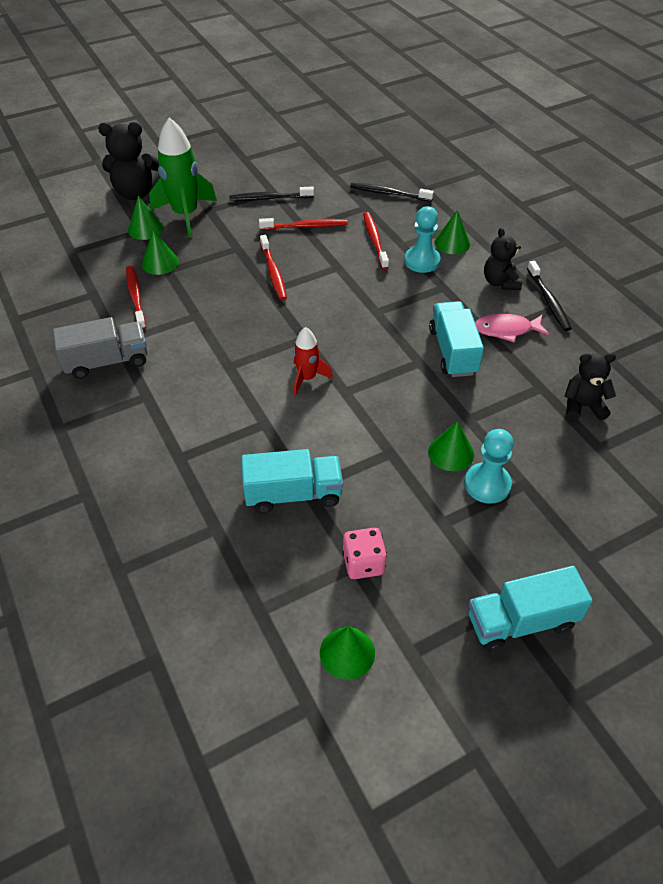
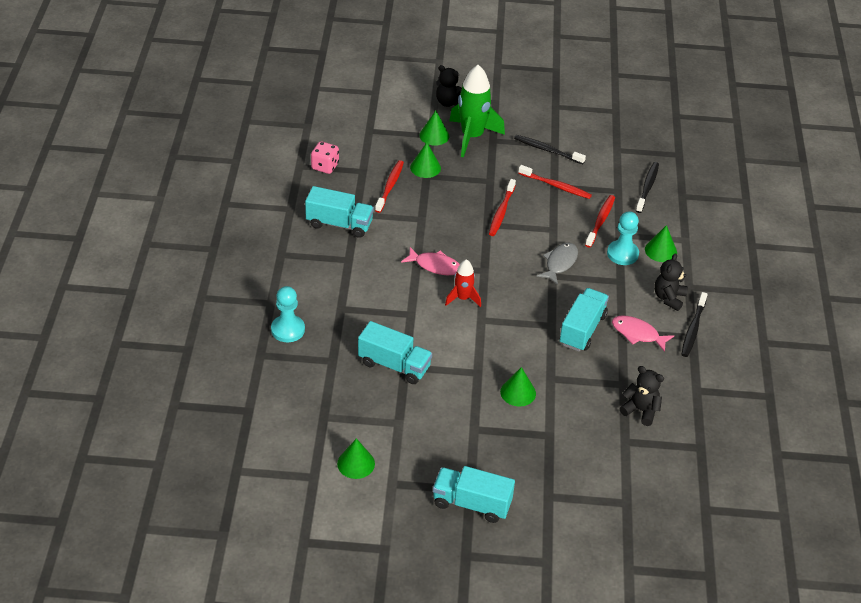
camera: 30 degrees right, 5 degrees down
(107, 361) = (339, 224): grey truck -> turquoise truck
(136, 193) = (448, 102): black teddy bear -> black teddy bear, size x0.65
(249, 357) = (435, 266): none -> pink fish
(363, 563) = (404, 425): pink dice -> pink dice (325, 166)
(372, 296) = (560, 263): none -> grey fish
(388, 193) = (647, 187): black toothbrush -> black toothbrush turned 60 degrees clockwise
(487, 484) = (524, 422): turquoise pawn -> turquoise pawn (288, 330)

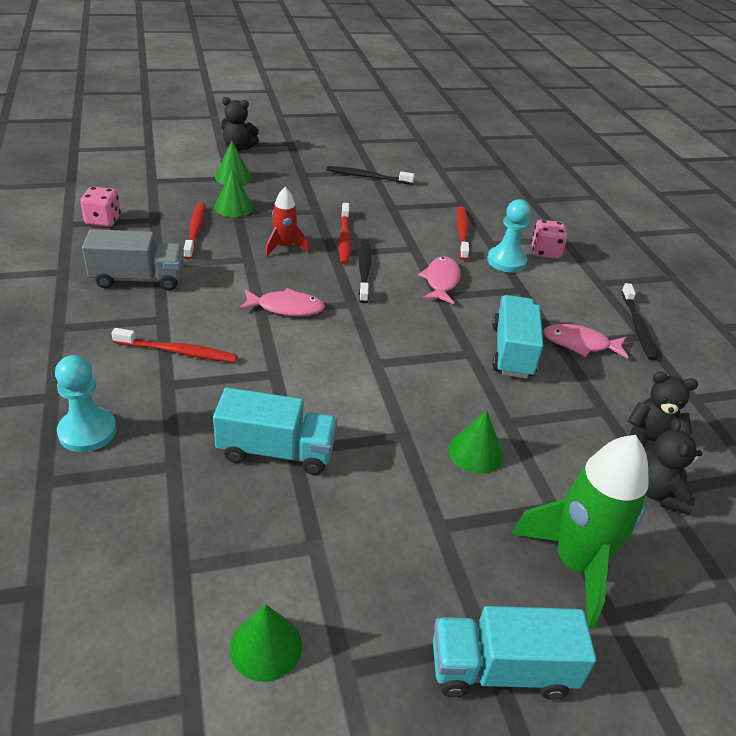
camera: 20 degrees left, 5 degrees down
(339, 224) = (138, 279): turquoise truck -> grey truck
(463, 298) = (340, 341): red rocket -> red rocket (284, 247)
(472, 137) = (278, 174): green rocket -> green rocket (576, 564)
(556, 186) = (394, 207): red toothbrush -> red toothbrush (178, 352)
(560, 263) = (441, 281): grey fish -> pink fish
(647, 187) = (492, 196): black toothbrush -> black toothbrush (364, 270)
(660, 250) = (545, 252): green cone -> pink dice
(669, 298) = (587, 298): black teddy bear -> black teddy bear (659, 493)

